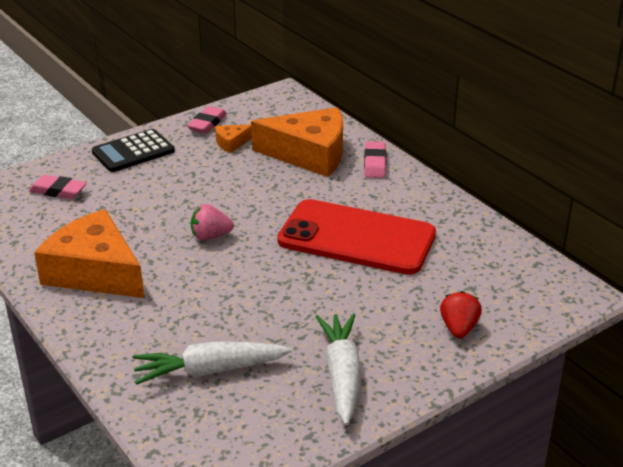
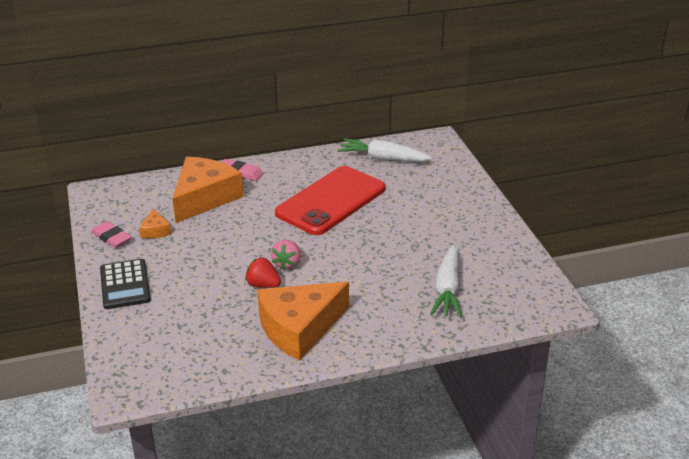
camera: 70 degrees left, 0 degrees up
(58, 191) = (159, 336): pink eraser -> none
(341, 374) = (474, 238): white carrot -> white carrot (383, 158)
(459, 328) = (449, 186): red strawberry -> red strawberry (263, 285)

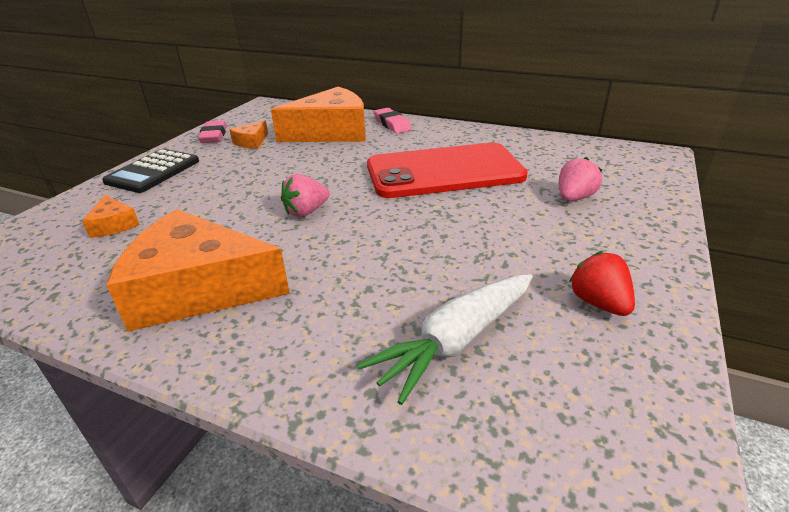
camera: 40 degrees right, 0 degrees up
(178, 326) = (114, 225): none -> orange cheese
(263, 285) = (249, 222): red strawberry -> red strawberry (598, 303)
(383, 158) = (559, 153): white carrot -> none
(423, 191) = (574, 198): none -> pink strawberry

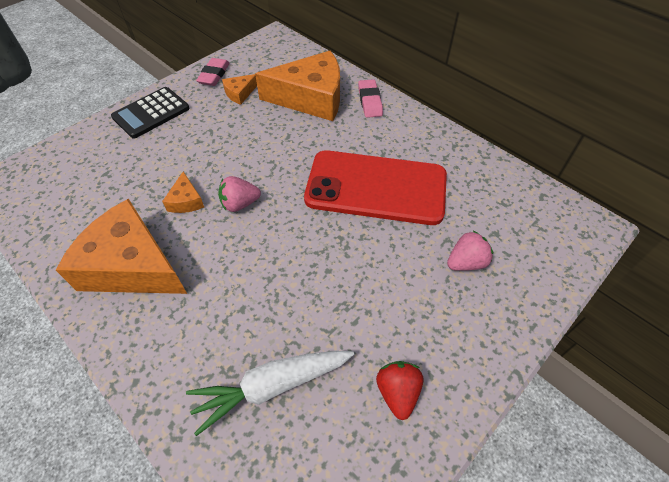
camera: 20 degrees right, 20 degrees up
(114, 225) = (103, 173): orange cheese -> orange cheese (186, 201)

